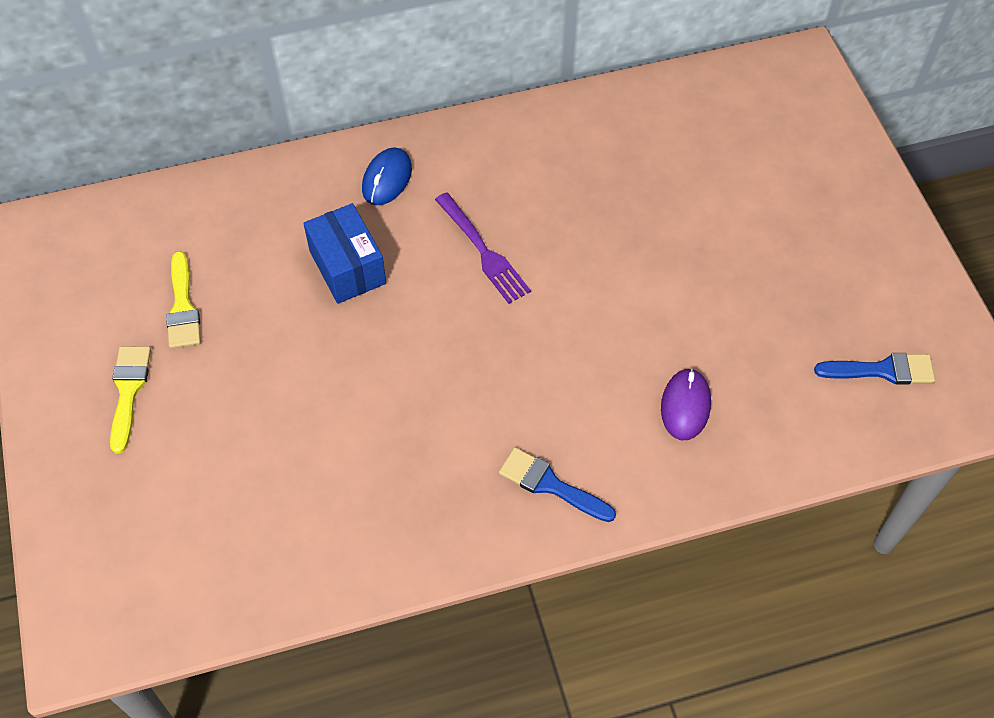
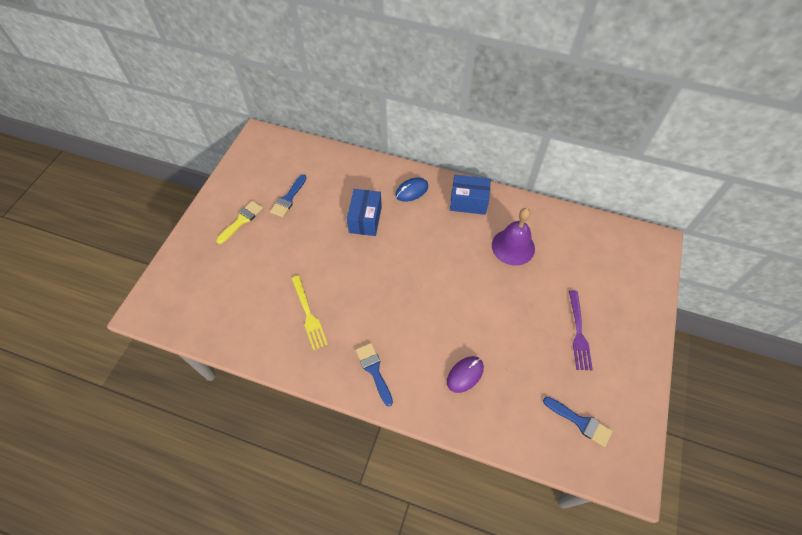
camera: 35 degrees right, 0 degrees up
(183, 307) = (288, 198): yellow brush -> blue brush
(378, 468) = (308, 314): none -> yellow fork
(483, 251) = (428, 246): purple fork -> purple fork (578, 333)
(492, 148) = (468, 202): none -> blue box
(611, 179) = (513, 247): none -> purple bell

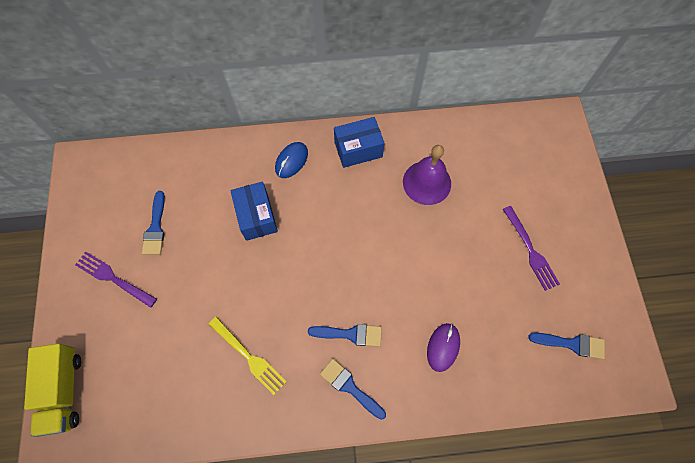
camera: 25 degrees left, 10 degrees up
(169, 280) = (64, 390): none -> yellow truck
(241, 220) = (113, 278): yellow brush -> purple fork
(394, 332) = (350, 334): none -> blue brush

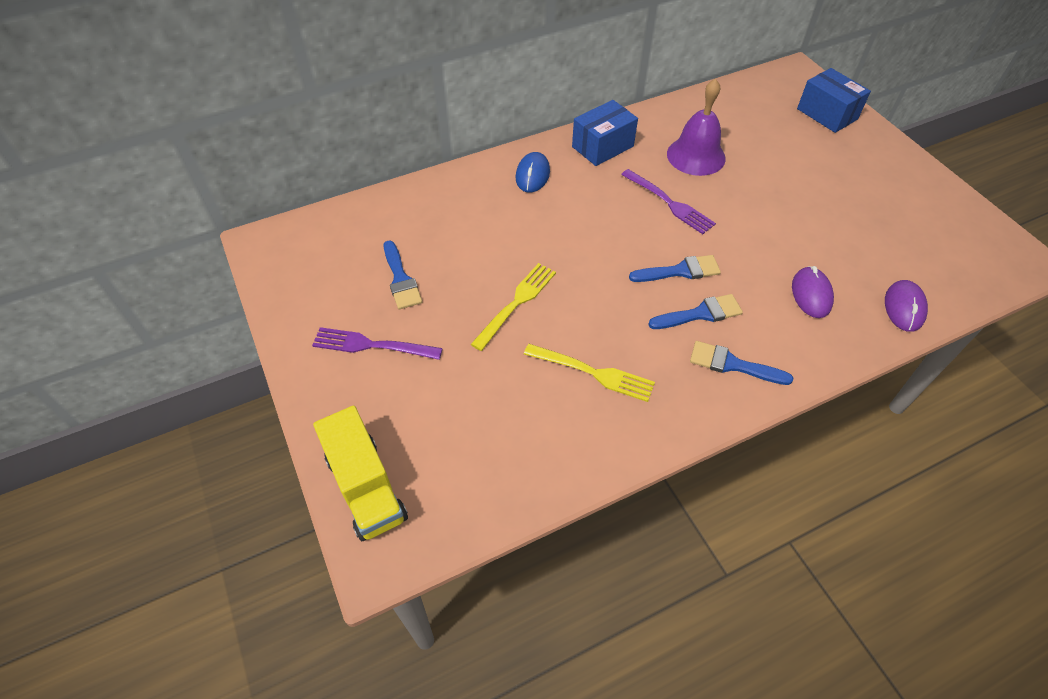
camera: 20 degrees left, 15 degrees down
(224, 277) = (516, 303): none -> yellow fork
(257, 217) = (522, 235): blue box -> blue box (827, 114)
(508, 385) = (904, 308): none -> purple mouse
(530, 250) = (842, 184): purple fork -> purple fork (669, 203)
(571, 344) = (941, 251): blue brush -> blue brush (680, 271)

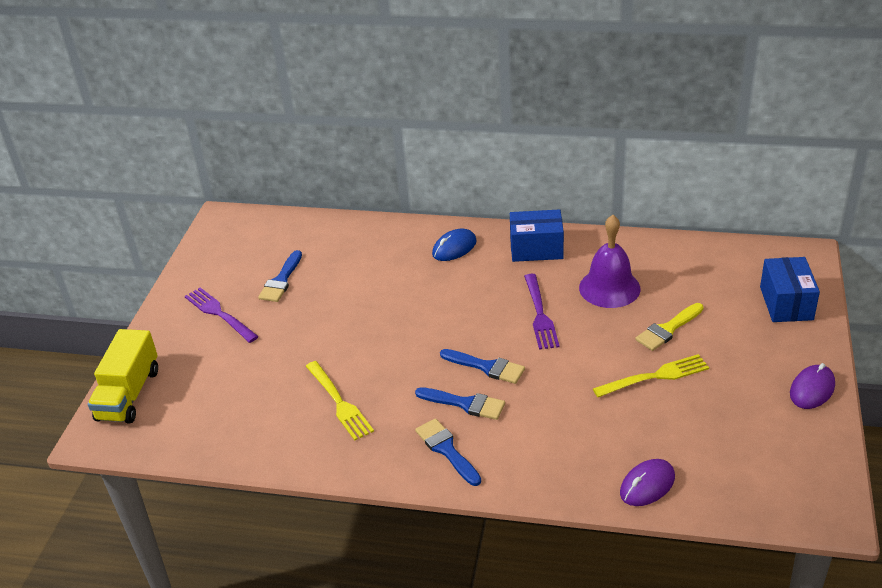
camera: 40 degrees right, 15 degrees down
(516, 303) = (339, 332): yellow fork -> yellow fork (655, 376)
(775, 171) = (668, 329): none -> yellow brush
(811, 294) = (575, 435): purple mouse -> purple mouse (812, 389)

